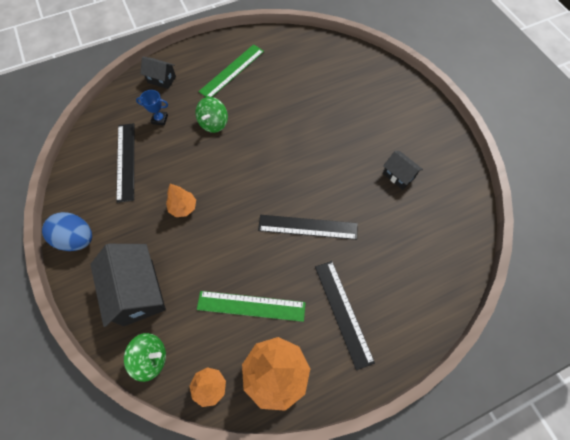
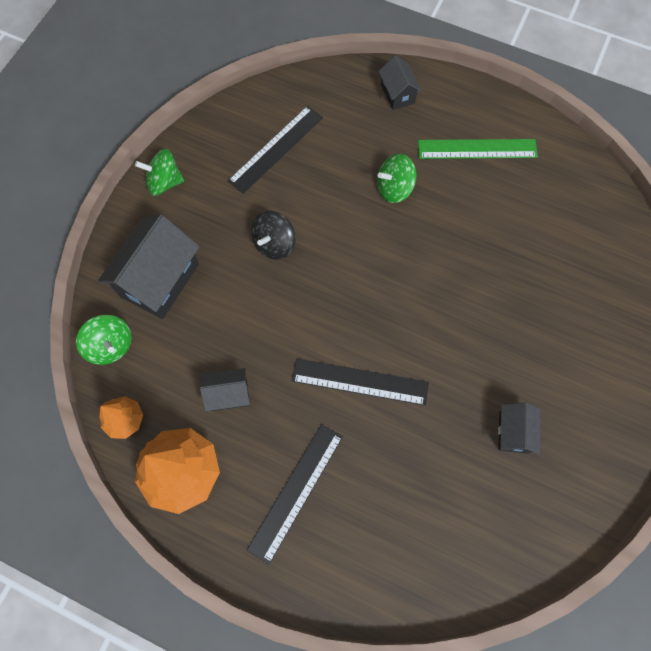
camera: 50 degrees right, 5 degrees up
(77, 239) = (164, 182): blue egg -> green spinning top
(159, 119) = (350, 135): blue trophy -> none
(183, 207) = (275, 244): orange tree -> black spinning top
(251, 306) = (229, 394): green ruler -> black house
(307, 227) = (360, 381): black ruler -> black ruler turned 45 degrees counterclockwise

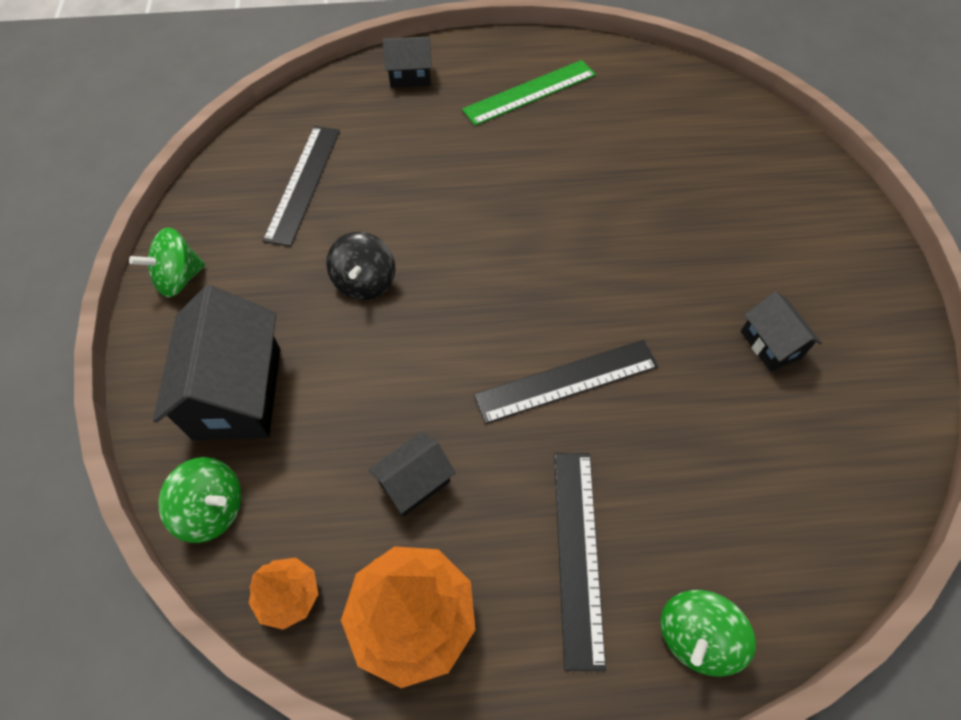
camera: 30 degrees left, 10 degrees down
(394, 188) = (467, 165): green spinning top -> green spinning top (696, 637)
(397, 94) = (410, 77): black house -> black house turned 45 degrees counterclockwise

